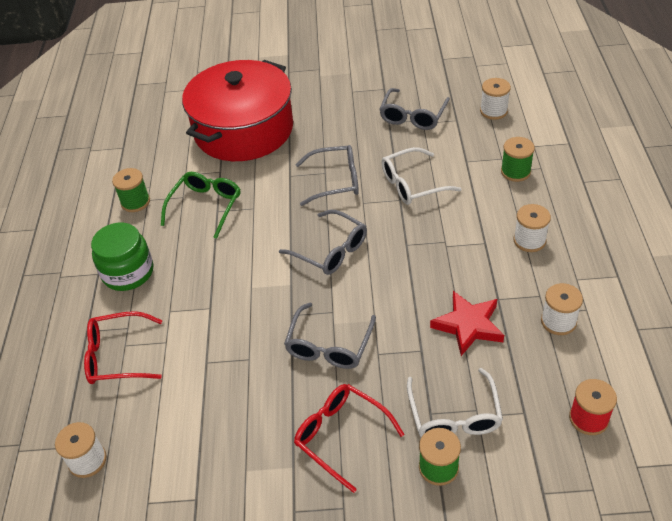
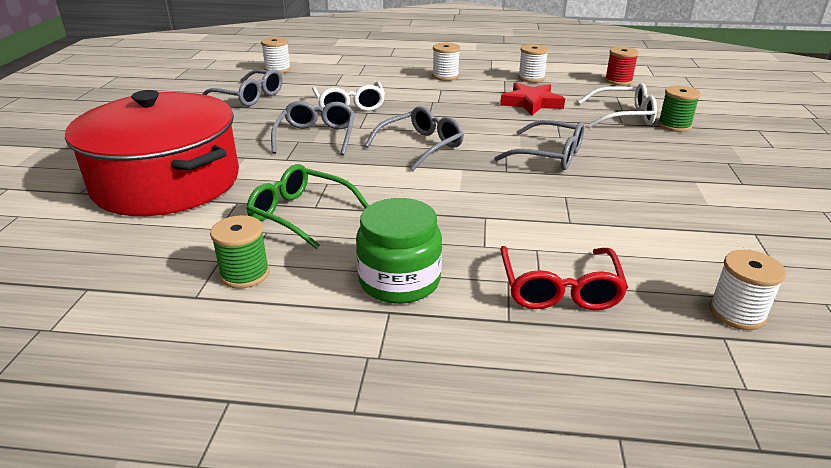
camera: 85 degrees left, 15 degrees down
(341, 436) = (654, 158): red glasses -> none
(515, 172) = (363, 71): green spool -> none

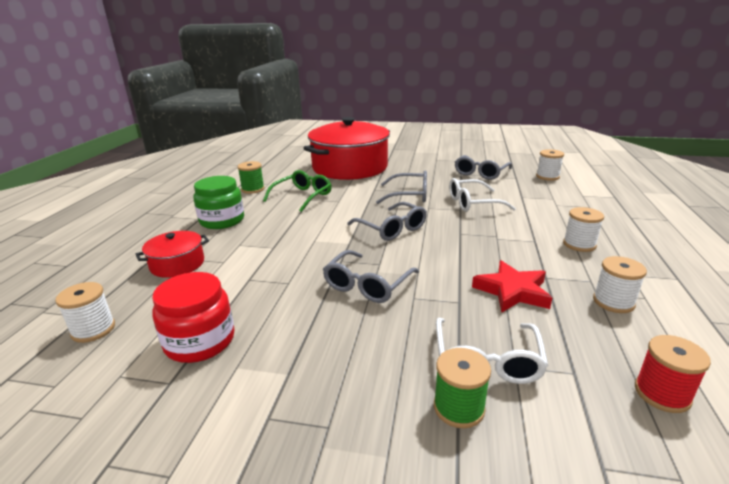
camera: 95 degrees right, 5 degrees down
(559, 289) = (177, 264): red glasses -> red pot
(694, 230) = (200, 341): none -> red jar

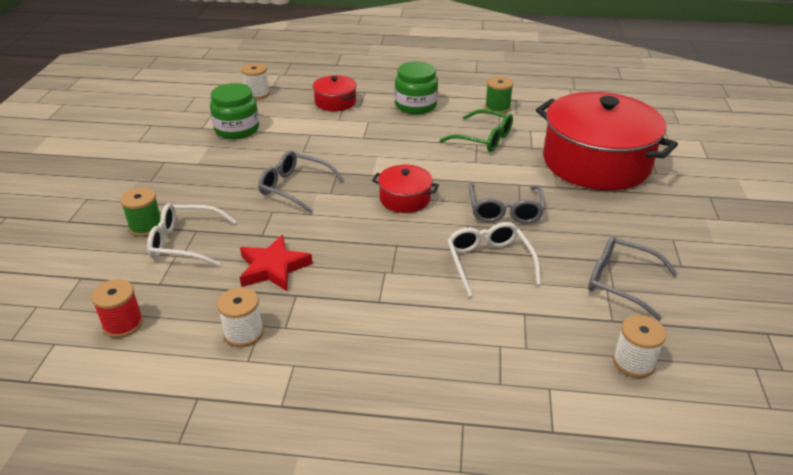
camera: 85 degrees right, 10 degrees up
(200, 341) = (237, 129): red jar -> green jar
(392, 229) = (405, 198): grey glasses -> red pot
(579, 244) = (369, 339): white spool -> none

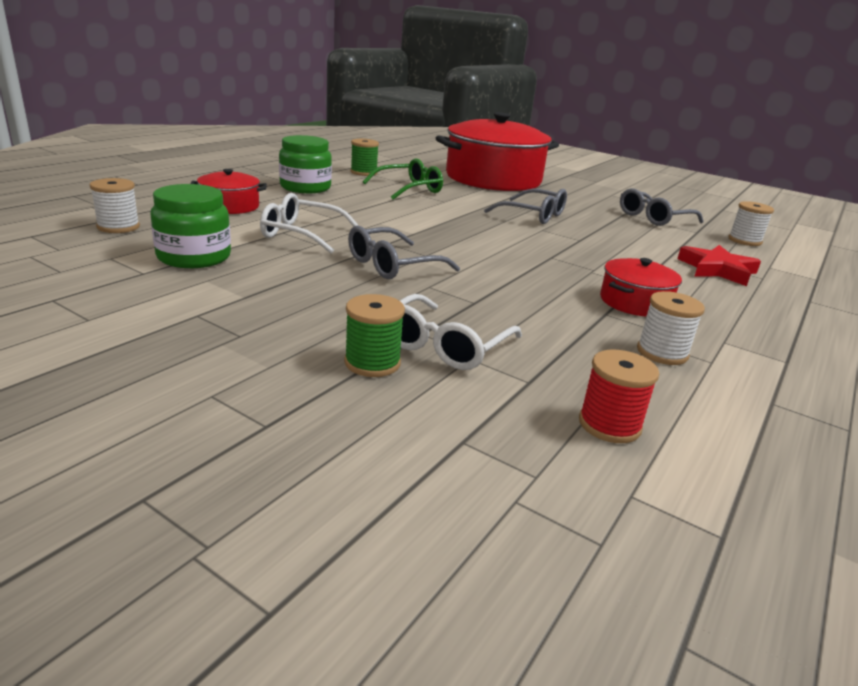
camera: 65 degrees left, 10 degrees down
(273, 268) = (547, 311): red star -> red star (717, 270)
(405, 198) = (475, 234): red pot -> red pot (634, 302)
(489, 262) = (604, 239): white glasses -> white glasses (301, 234)

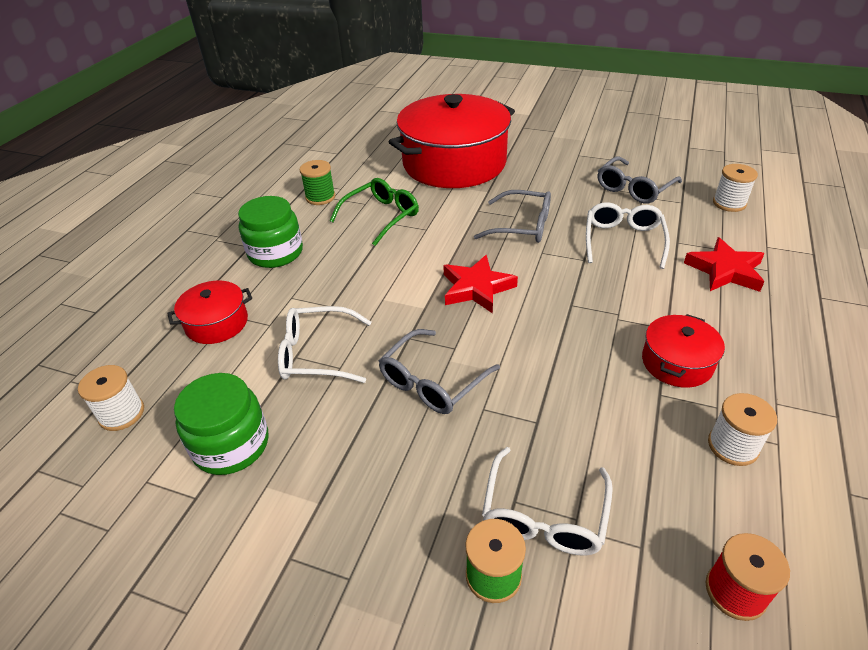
camera: 10 degrees left, 15 degrees up
(468, 233) = (477, 288): none -> red star
(625, 238) = (623, 240): none -> white glasses

